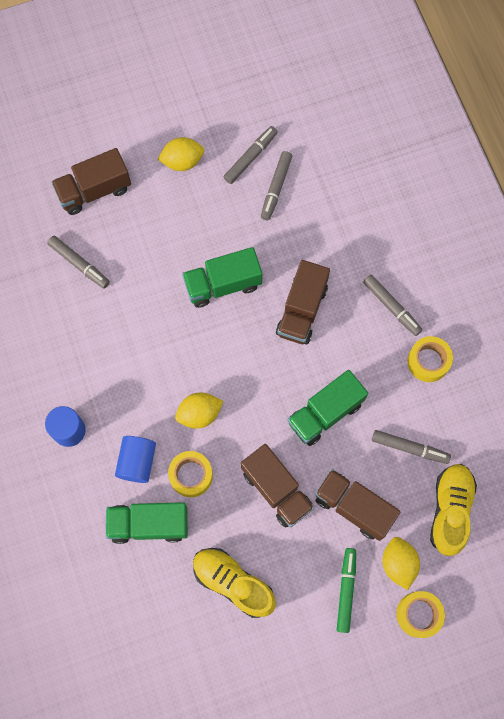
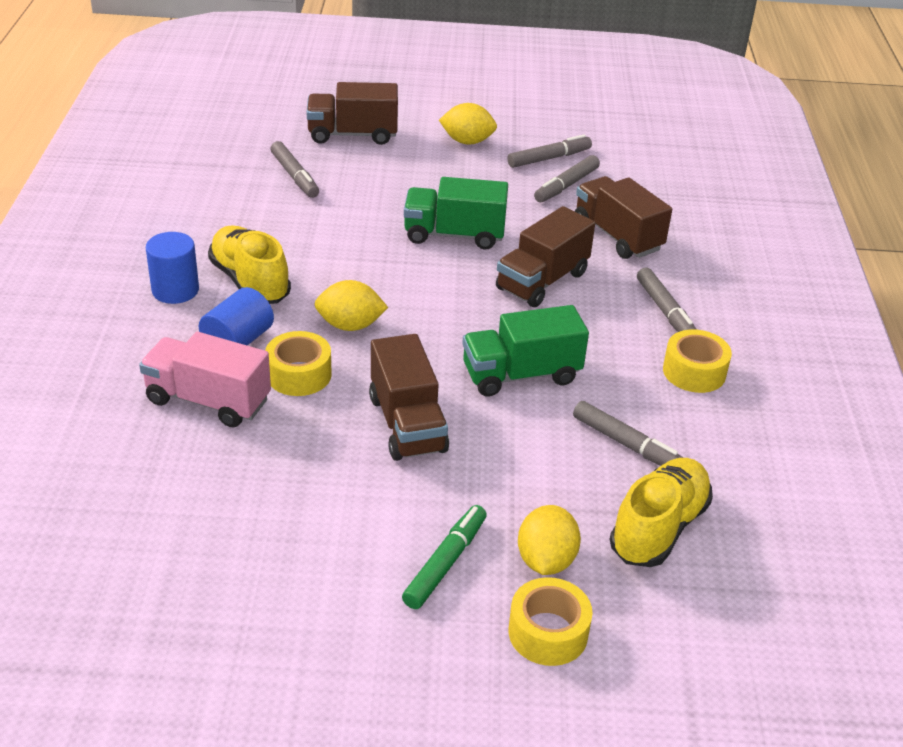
camera: 20 degrees right, 35 degrees down
(149, 524) = (208, 400): green truck -> pink truck
(233, 583) = (280, 496): yellow shoe -> yellow shoe (250, 282)
(354, 507) = (510, 477): brown truck -> brown truck (617, 236)

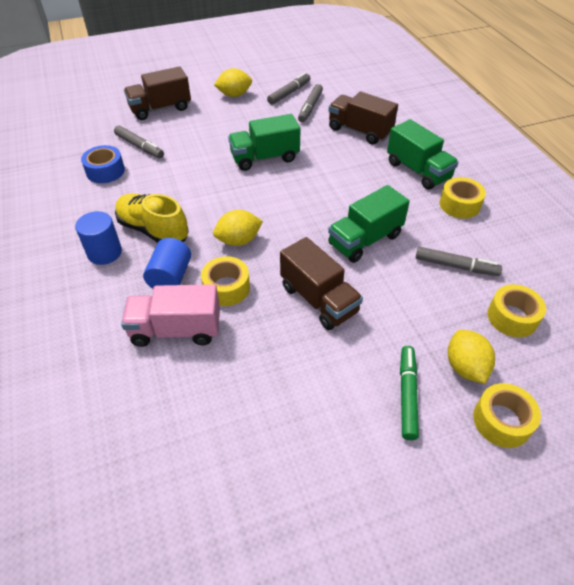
camera: 20 degrees left, 10 degrees up
(233, 195) = (105, 171): none -> blue tape
(542, 281) = (336, 173): brown truck -> none
(658, 528) = (512, 317): yellow shoe -> yellow tape
(665, 311) = (418, 171): grey marker -> green truck

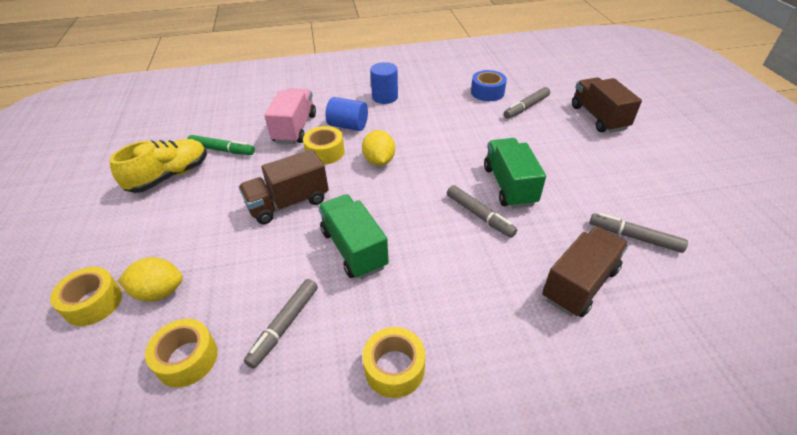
camera: 100 degrees right, 5 degrees down
(153, 230) = (405, 117): yellow shoe -> yellow shoe (170, 176)
(234, 95) = (646, 169): yellow lemon -> none
(289, 93) = (669, 219): grey marker -> grey marker (479, 215)
(407, 395) = (162, 243): green marker -> green marker (222, 150)
(418, 171) = (479, 335): green truck -> none

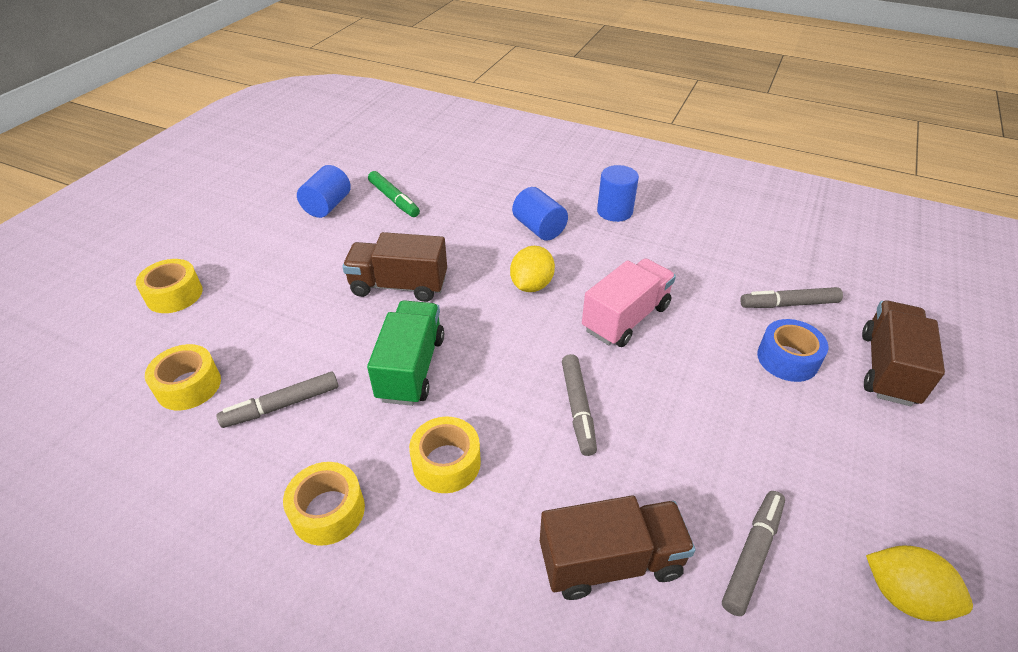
camera: 35 degrees right, 0 degrees up
(159, 292) = (223, 313): yellow lemon -> yellow lemon (904, 596)
(170, 176) = (327, 206): yellow shoe -> blue cylinder
(295, 128) = (482, 207): pink truck -> pink truck (626, 318)
(325, 152) = (486, 248): yellow tape -> yellow tape (446, 463)
(487, 92) = (754, 260): blue tape -> blue tape (787, 359)
(509, 185) = (653, 393): green truck -> none
(634, 237) = (752, 555): grey marker -> grey marker turned 60 degrees clockwise

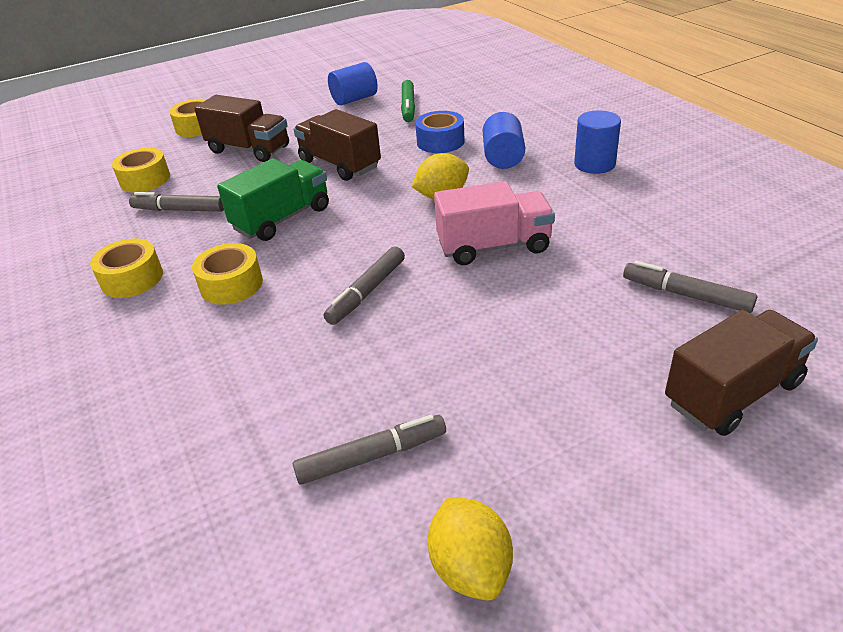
camera: 40 degrees right, 5 degrees down
(610, 561) = (259, 398): brown truck -> brown truck (249, 149)
(787, 359) = (617, 337): blue tape -> blue tape (440, 142)

